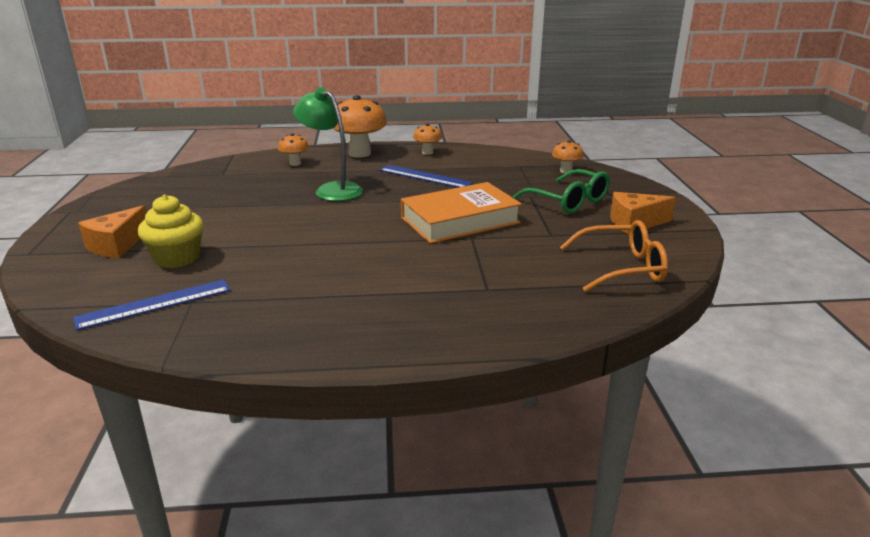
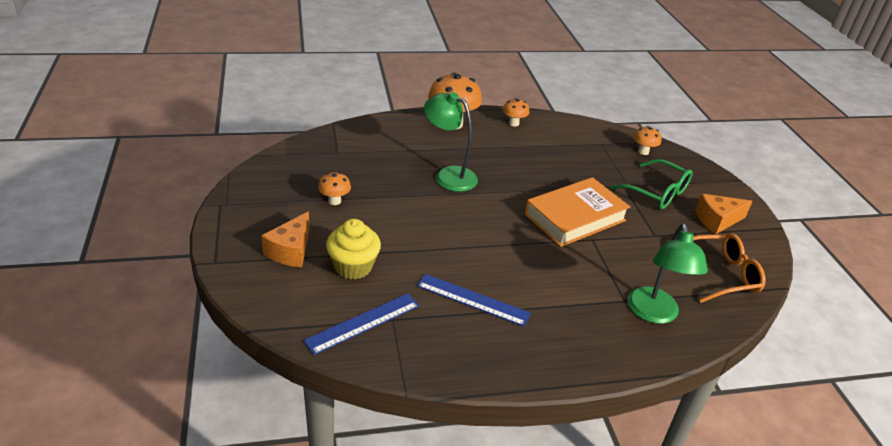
camera: 10 degrees left, 10 degrees up
(295, 163) = (398, 137): orange mushroom -> orange mushroom (334, 201)
(425, 176) = (524, 158): blue ruler -> blue ruler (473, 299)
(519, 301) = (654, 314): none -> green lamp

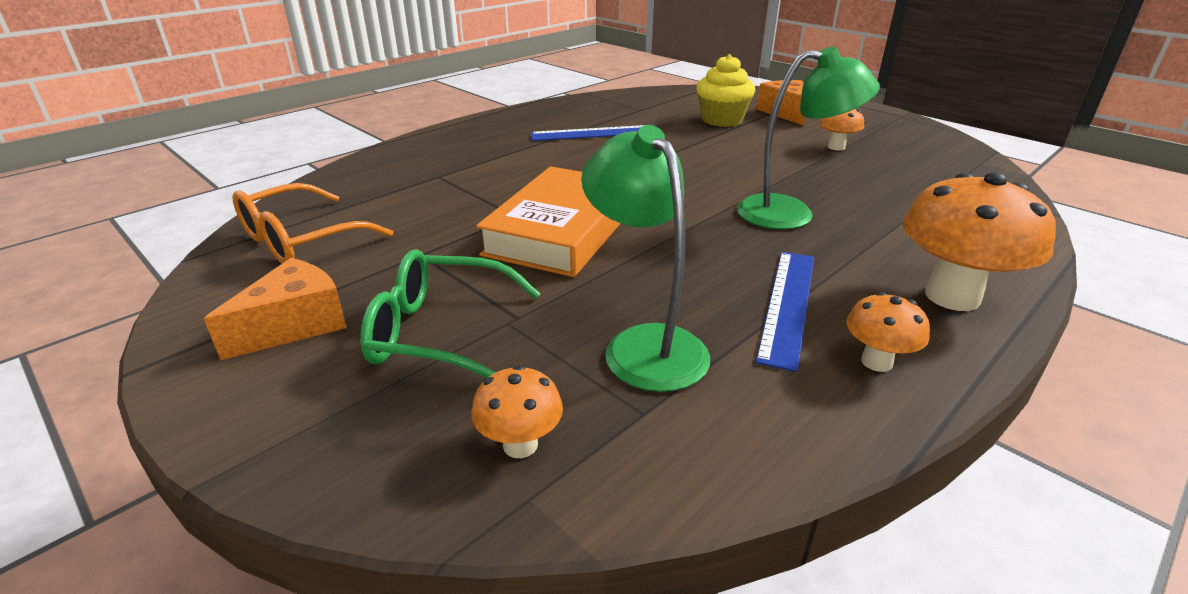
camera: 150 degrees right, 5 degrees down
(363, 323) = (658, 103): blue ruler -> blue ruler (788, 305)
(654, 314) = (398, 176): green lamp -> green lamp (644, 344)

